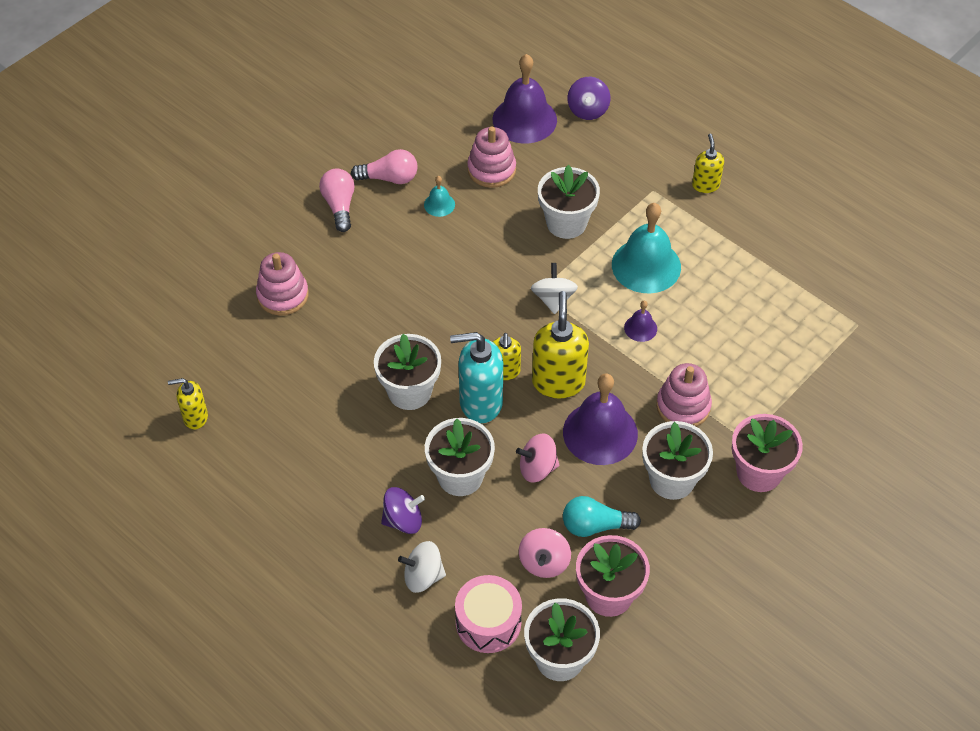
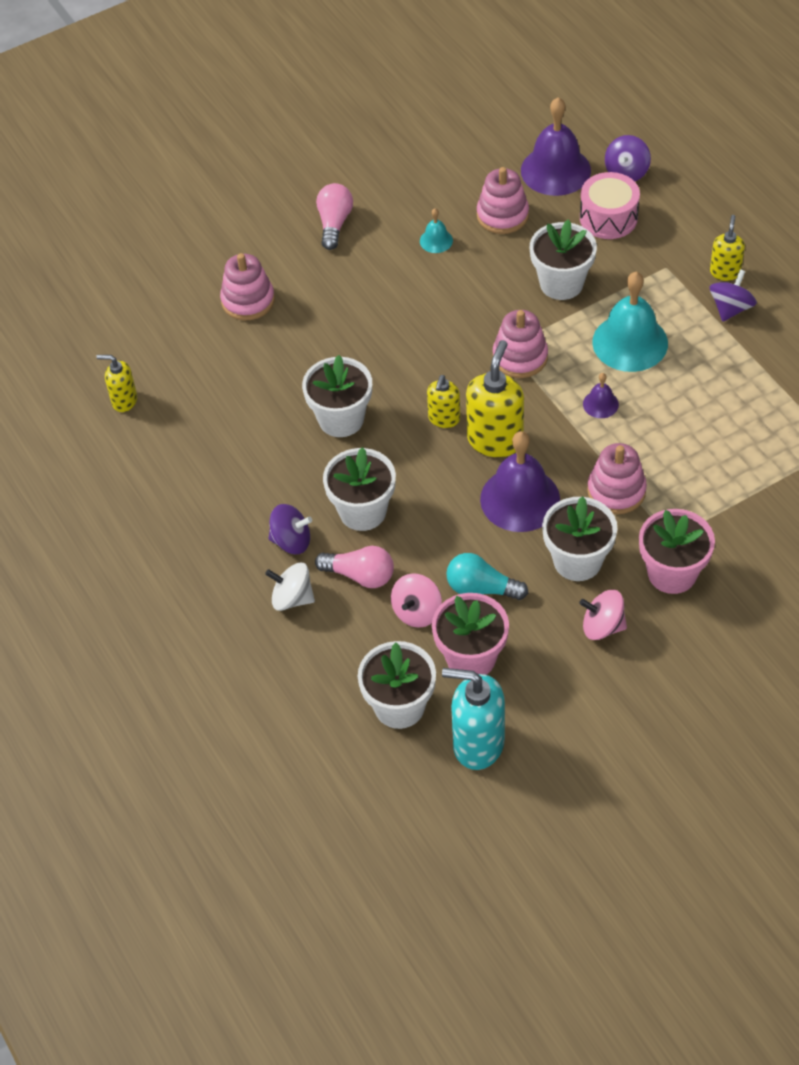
camera: 20 degrees right, 0 degrees up
(389, 178) = (394, 205): pink light bulb -> pink light bulb (360, 575)
(480, 402) = (408, 444): turquoise soap dispenser -> turquoise soap dispenser (477, 744)
(488, 622) = (341, 656): pink drum -> pink drum (608, 218)
(537, 468) = (443, 520): pink spinning top -> pink spinning top (602, 626)
(553, 299) = (520, 357): white spinning top -> pink stacking toy
(722, 217) = (730, 308): none -> purple spinning top

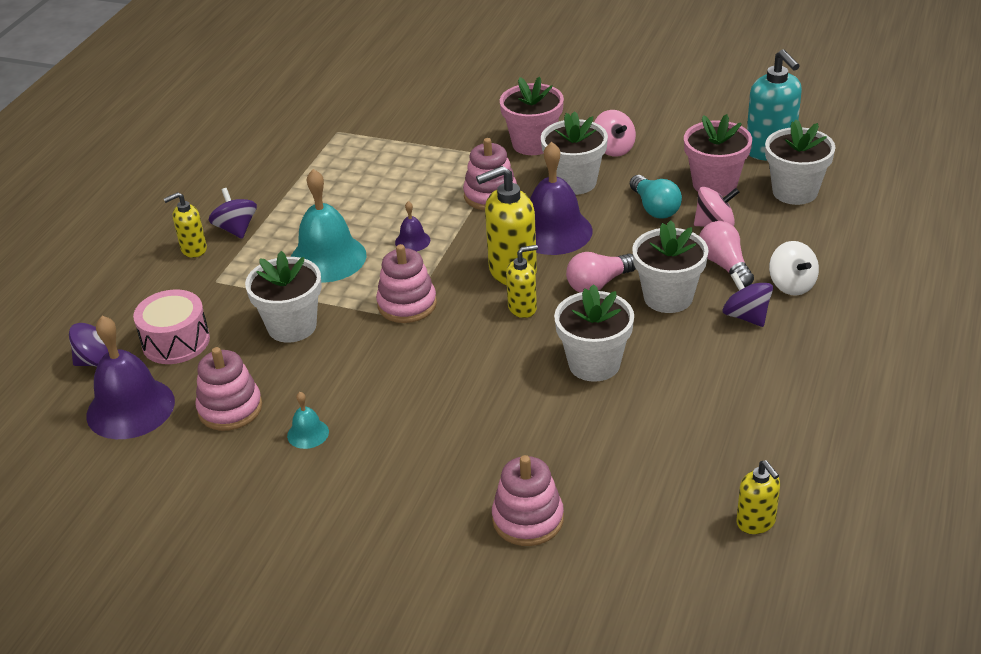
camera: 130 degrees left, 15 degrees down
(334, 223) = (351, 524): pink light bulb -> pink light bulb (598, 284)
(730, 308) = (236, 229): purple spinning top -> purple spinning top turned 75 degrees clockwise

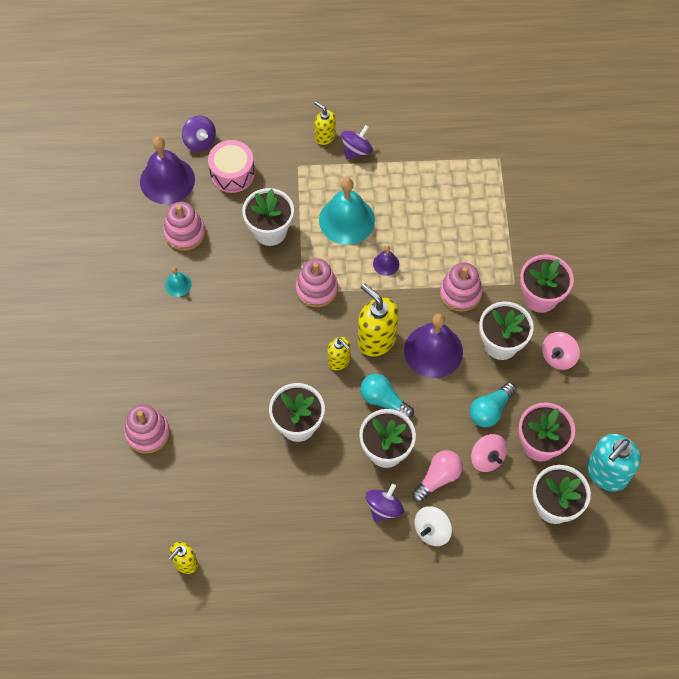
camera: 65 degrees right, 25 degrees up
(598, 284) = (383, 400): pink light bulb -> turquoise light bulb

